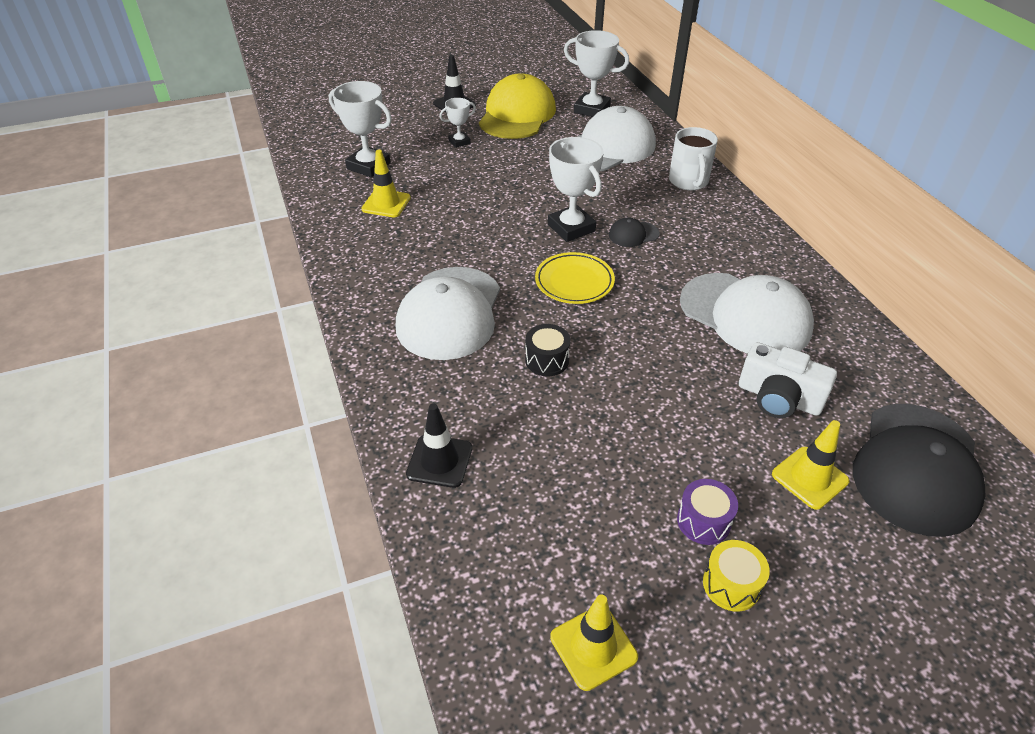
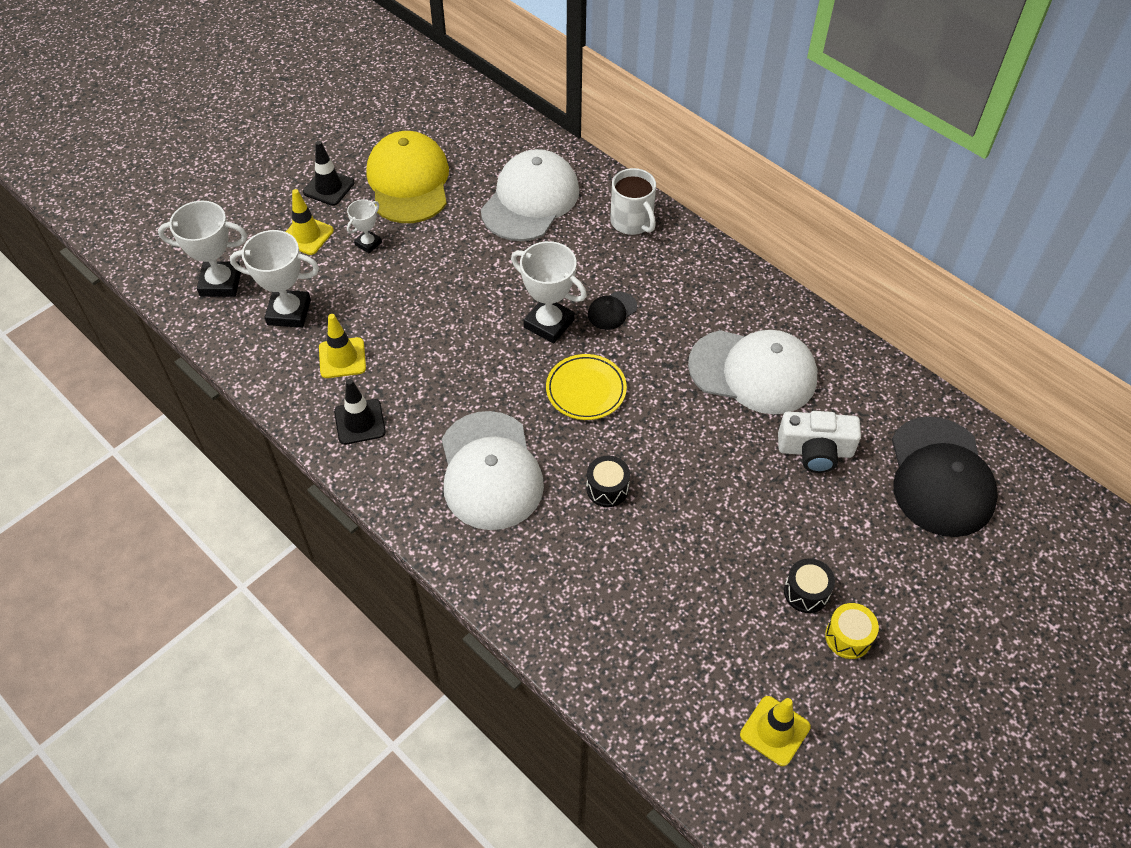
camera: 25 degrees left, 10 degrees up
(439, 461) = (572, 628): black traffic cone -> black traffic cone (360, 422)
(592, 109) = (485, 148): white trophy -> white trophy (221, 283)
(703, 521) = (806, 592): purple drum -> black drum
(809, 478) = (867, 519): yellow traffic cone -> yellow traffic cone (307, 235)

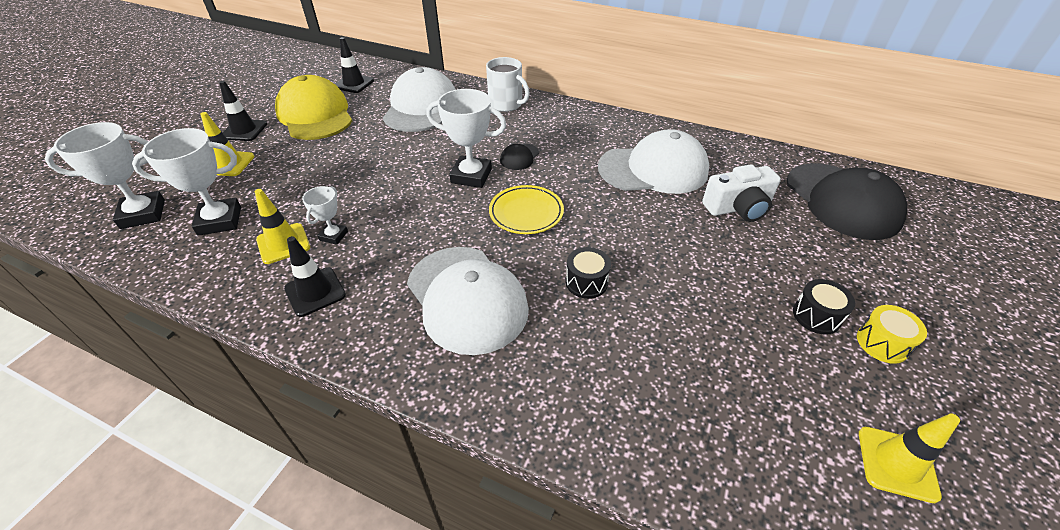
camera: 20 degrees left, 10 degrees down
(368, 243) = (289, 158): white trophy -> white trophy (333, 236)
(464, 137) = (354, 84): none -> black traffic cone

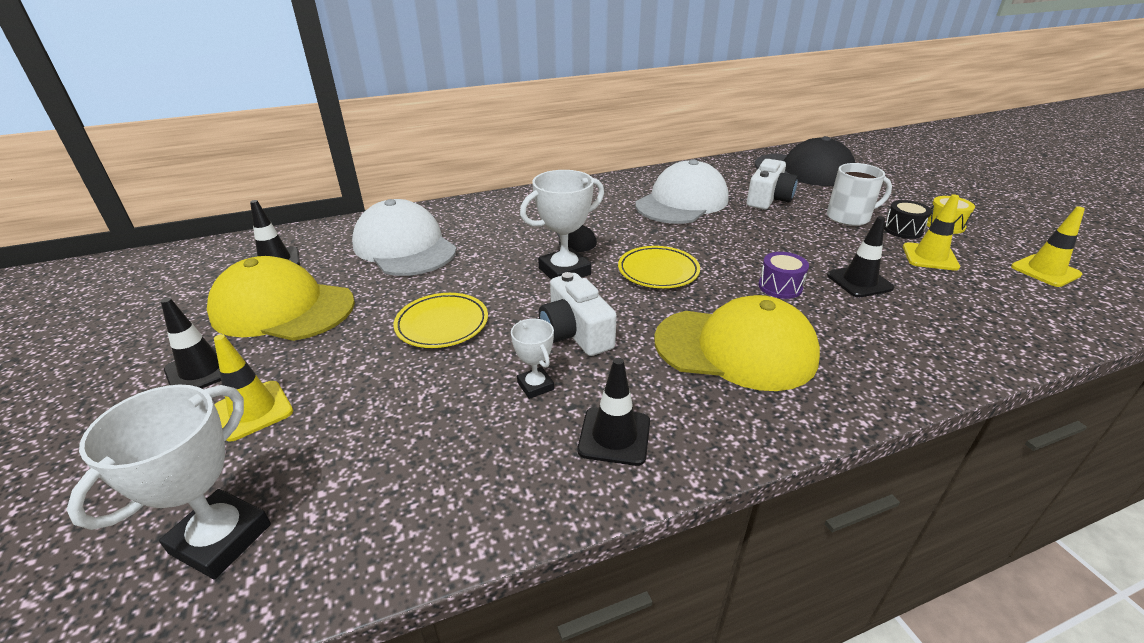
camera: 45 degrees left, 10 degrees down
(220, 221) = (368, 463): white trophy -> none
(283, 243) = (496, 427): yellow traffic cone -> yellow traffic cone (930, 257)
(357, 169) = (442, 324): none -> yellow plate
(404, 220) = (575, 333): none -> white camera
(467, 298) = (735, 348): white cap -> yellow cap
(506, 104) = (486, 210): white mug -> white mug (849, 217)
(586, 282) = (780, 287): black drum -> purple drum
(660, 325) = (859, 282): none -> black traffic cone

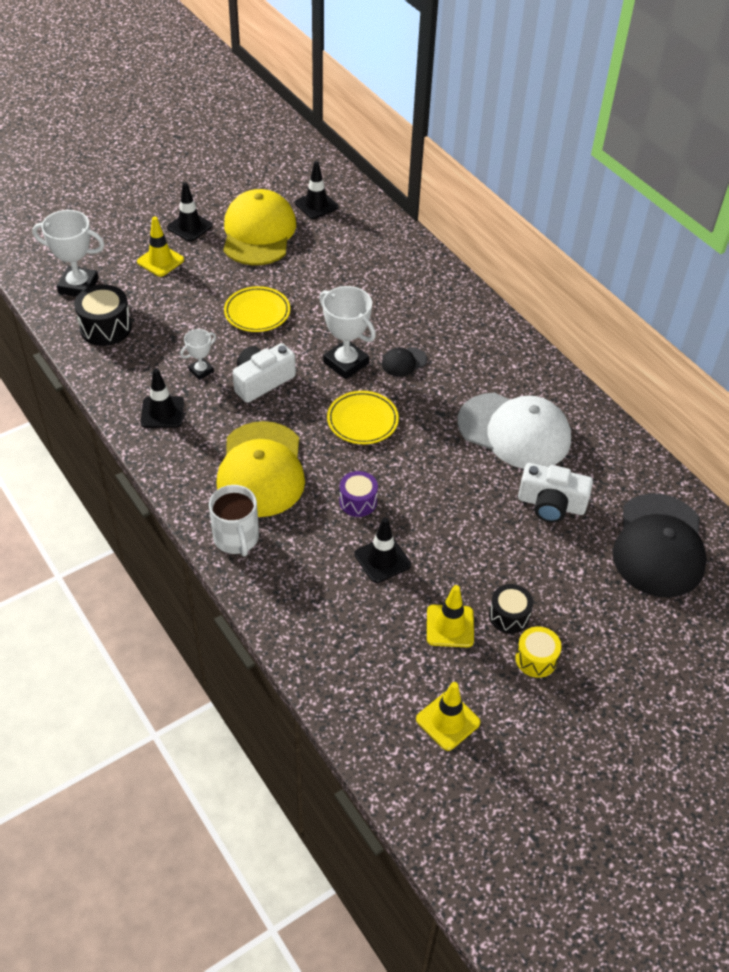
camera: 75 degrees right, 15 degrees up
(374, 499) = (105, 328): none -> black drum
(404, 247) = (359, 263): white cap -> none
(849, 217) = (526, 572): white mug -> white mug (236, 538)

